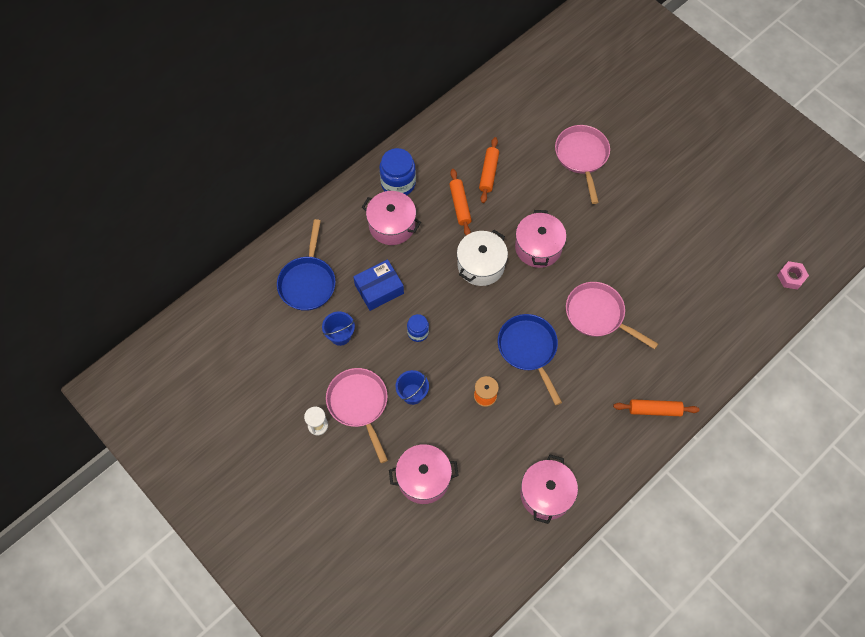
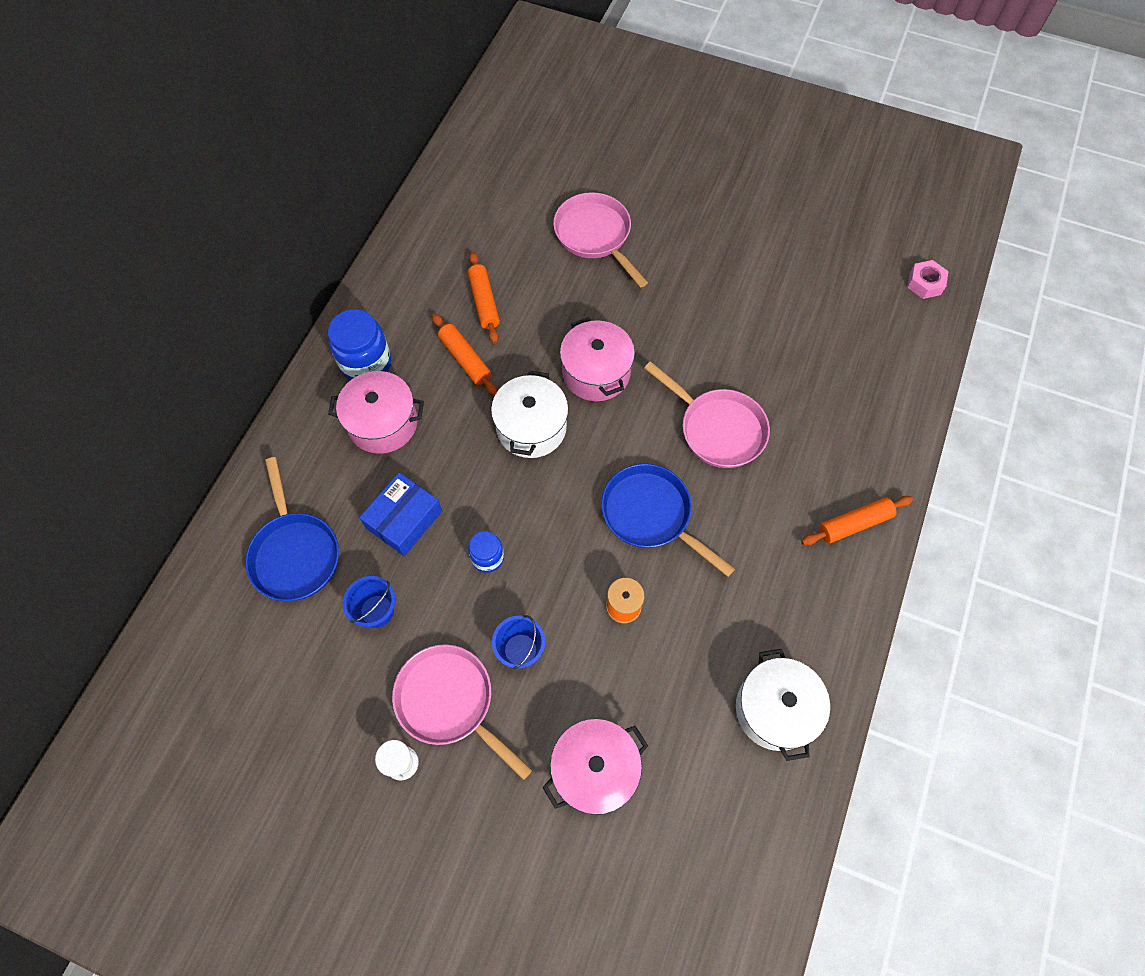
camera: 25 degrees left, 0 degrees up
(546, 494) = (775, 709): pink pot -> white pot
(598, 315) = (717, 429): pink pan -> pink pan turned 150 degrees counterclockwise

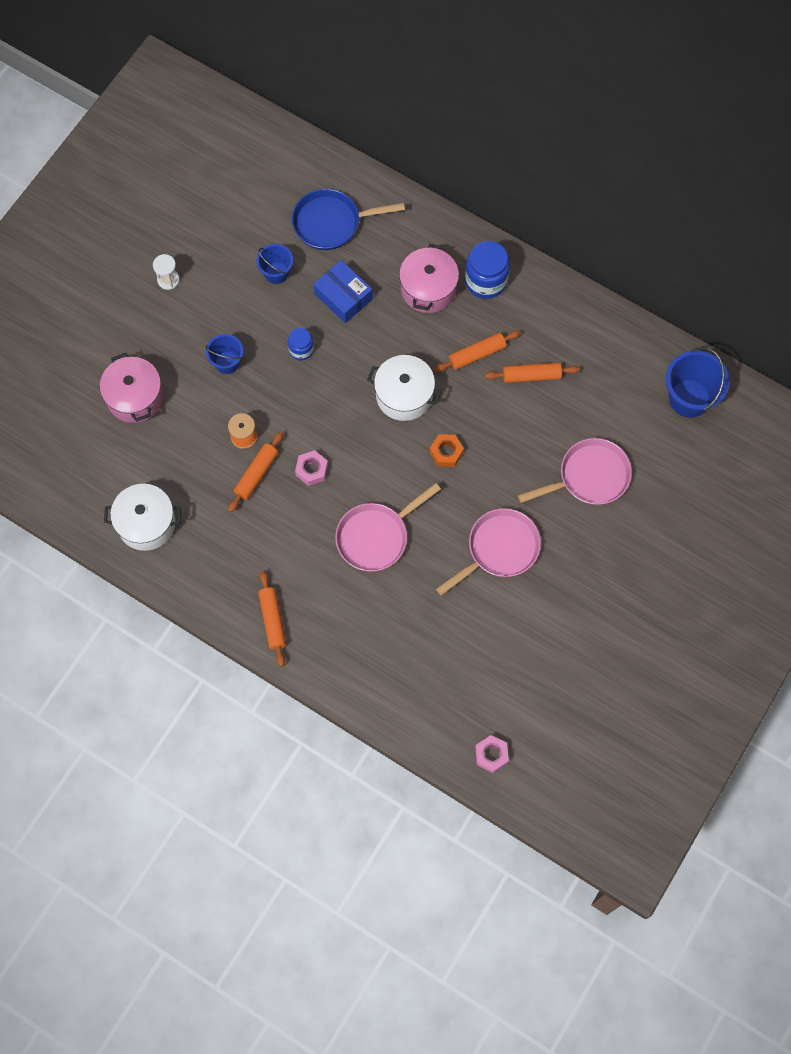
camera: 100 degrees right, 5 degrees up
(450, 701) = (201, 313): pink pan -> pink pan (499, 549)
(487, 161) = (689, 398): none -> blue bucket
(596, 372) = (446, 452): pink pot -> orange nut
(651, 515) = (311, 470): blue pan -> pink nut
(671, 580) = (256, 474): none -> orange rolling pin

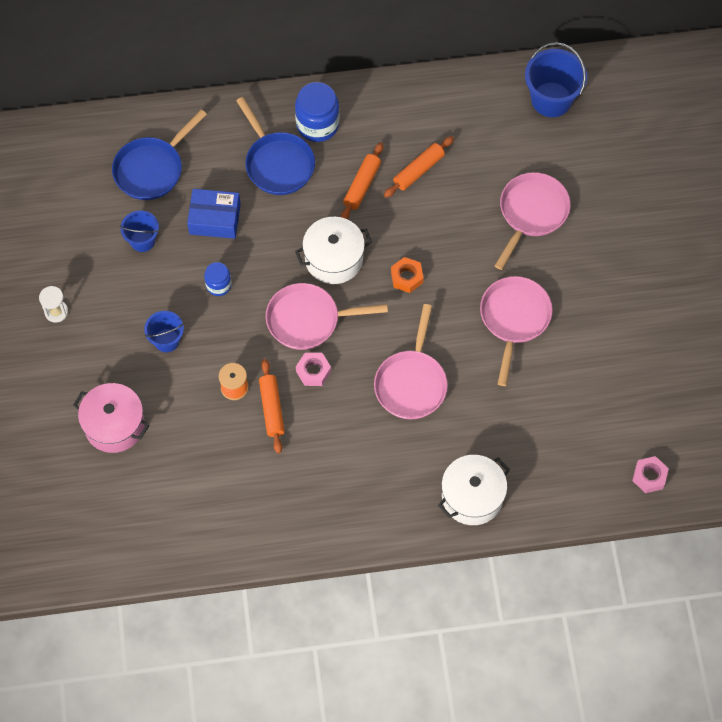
camera: 40 degrees left, 5 degrees down
(146, 523) = (217, 517): white pot -> white pot (472, 497)
(273, 620) = (390, 511): orange rolling pin -> none
(343, 427) = (308, 320): none -> pink pan
(428, 288) = (277, 163): pink pot -> blue pan

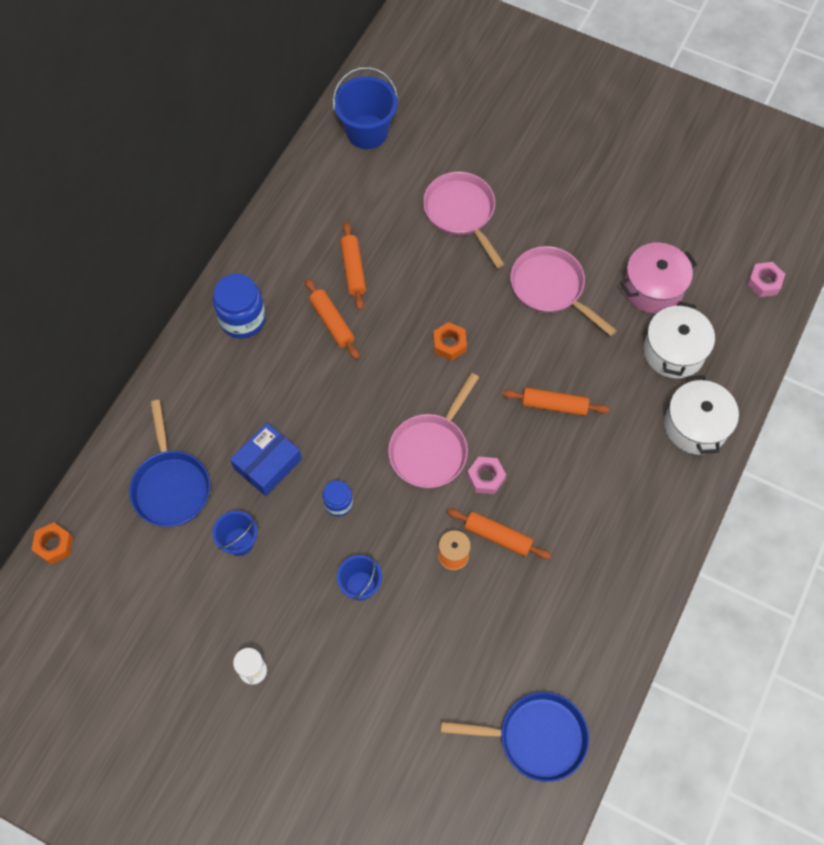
camera: 55 degrees left, 0 degrees up
(56, 128) = (54, 545): none -> orange nut
(114, 425) = (415, 690): pink pot -> pink pot (653, 288)
(277, 163) = (254, 376): blue pan -> blue pan (536, 737)
(334, 259) = (386, 390): white pot -> white pot (673, 351)
(411, 383) = (554, 405): pink pan -> orange rolling pin

